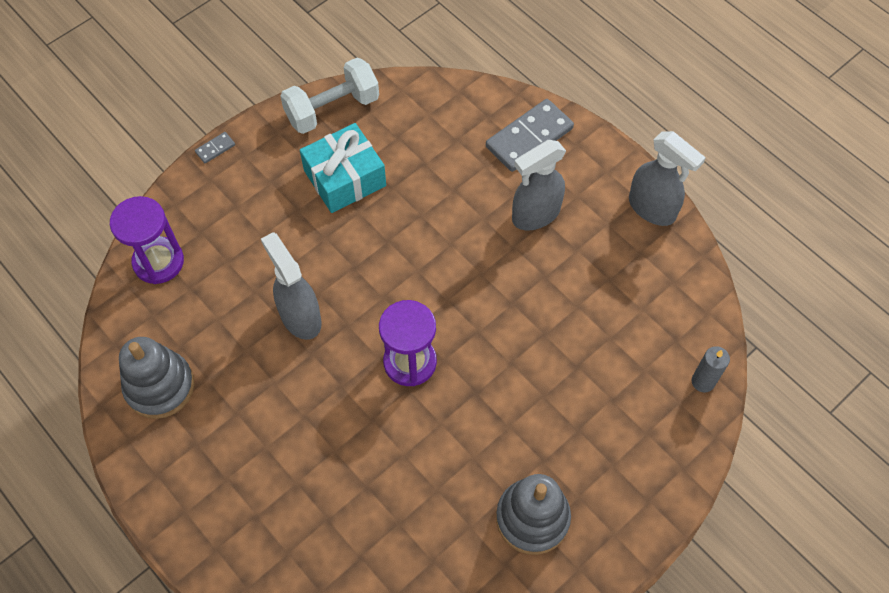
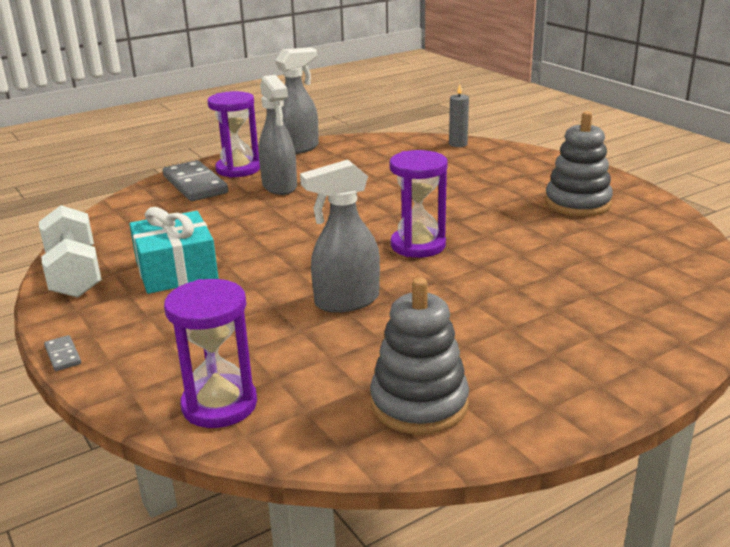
camera: 80 degrees left, 35 degrees down
(577, 164) = (238, 169): none -> purple hourglass

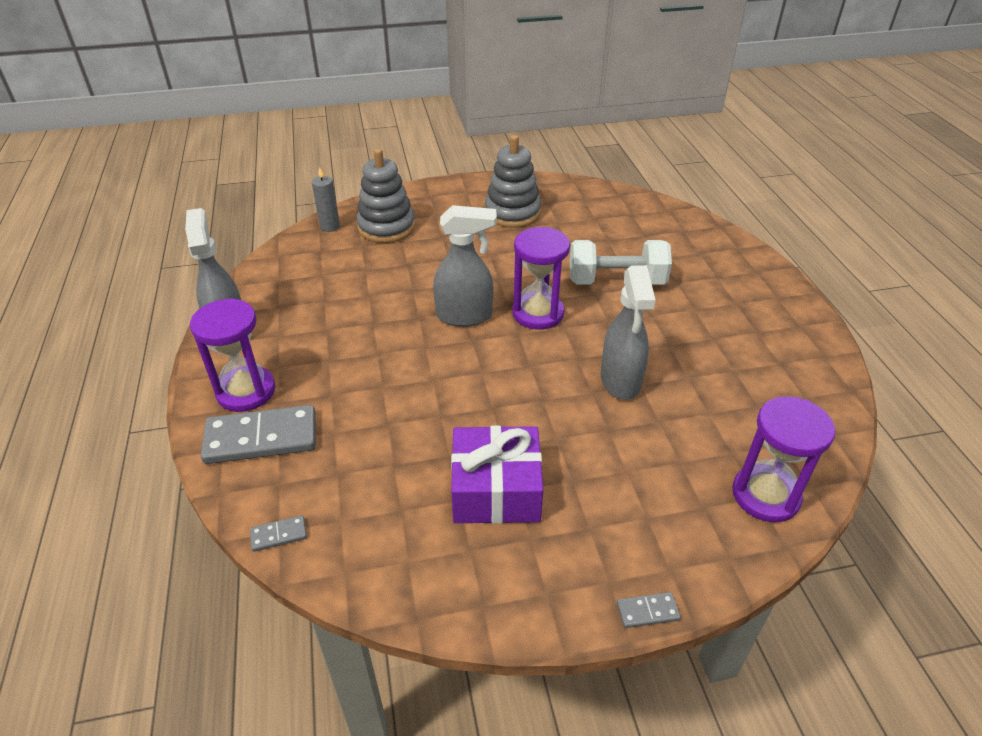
camera: 70 degrees left, 15 degrees up
(74, 274) = (454, 589): white dumbbell -> white dumbbell (616, 281)
(110, 211) = (278, 535): none -> grey domino
(176, 270) = (496, 490): turquoise gift -> purple gift
(279, 187) = (332, 368): grey spray bottle -> grey spray bottle (465, 316)
(419, 404) = (785, 382): grey stacking toy -> grey stacking toy (386, 227)

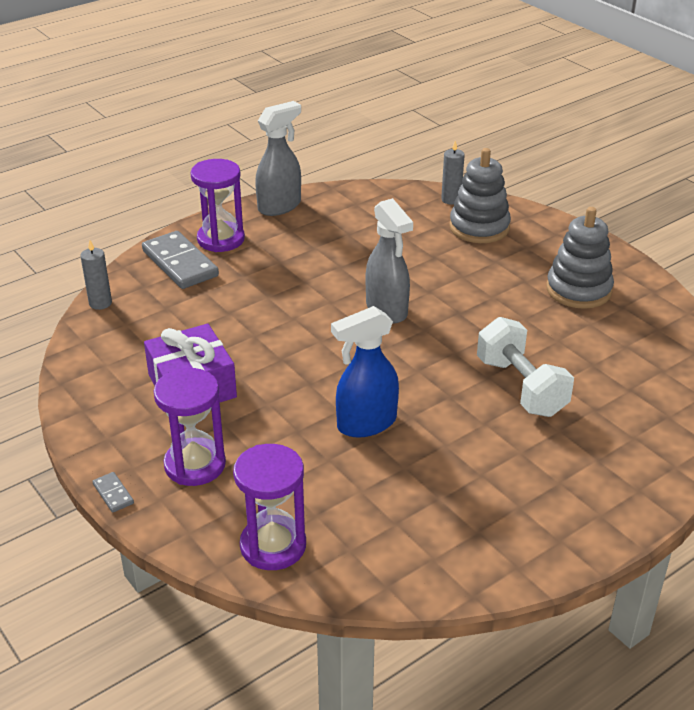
camera: 65 degrees right, 5 degrees down
(278, 535) = (100, 303): grey domino -> grey candle
(538, 313) = (425, 350): purple hourglass -> purple hourglass (195, 465)
(620, 381) = (366, 423): grey spray bottle -> blue spray bottle

